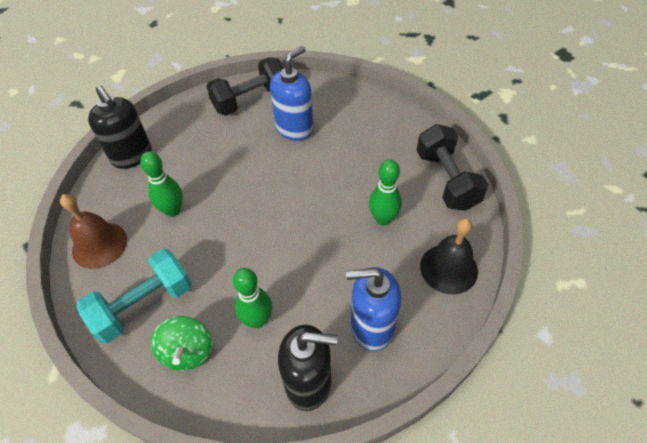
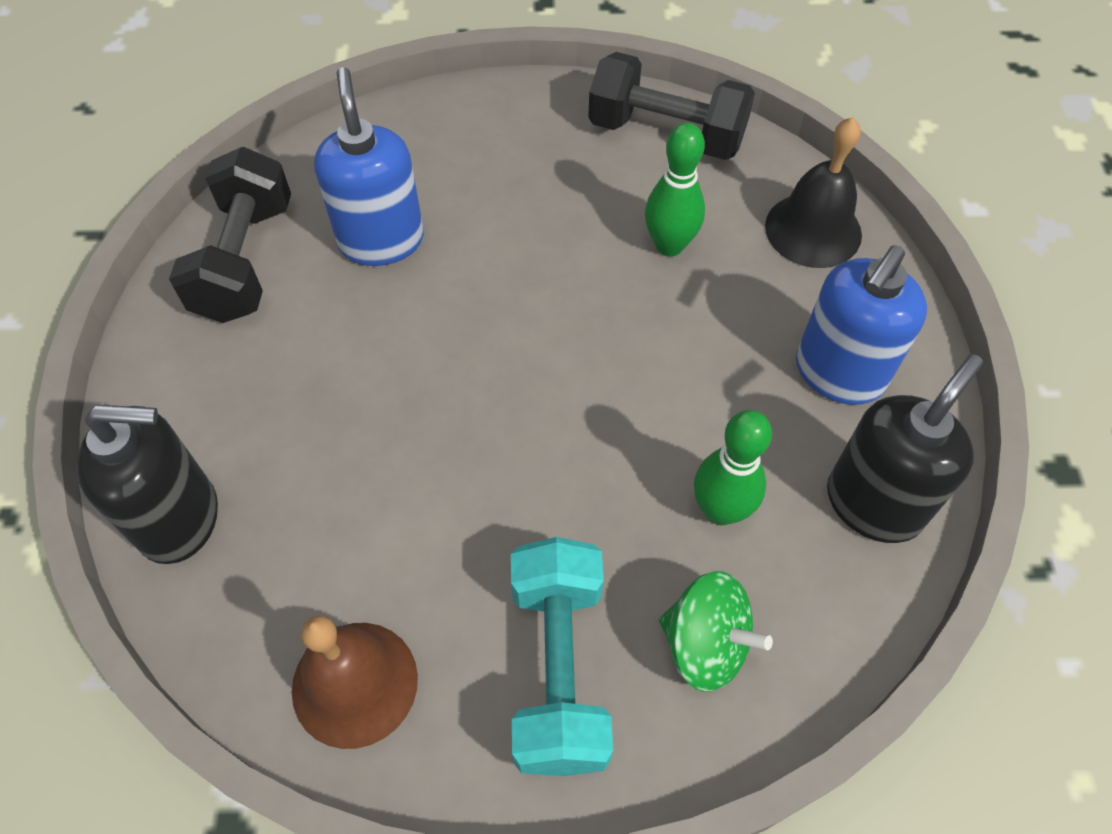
camera: 55 degrees left, 5 degrees up
(173, 210) = (387, 517): green bowling pin -> none

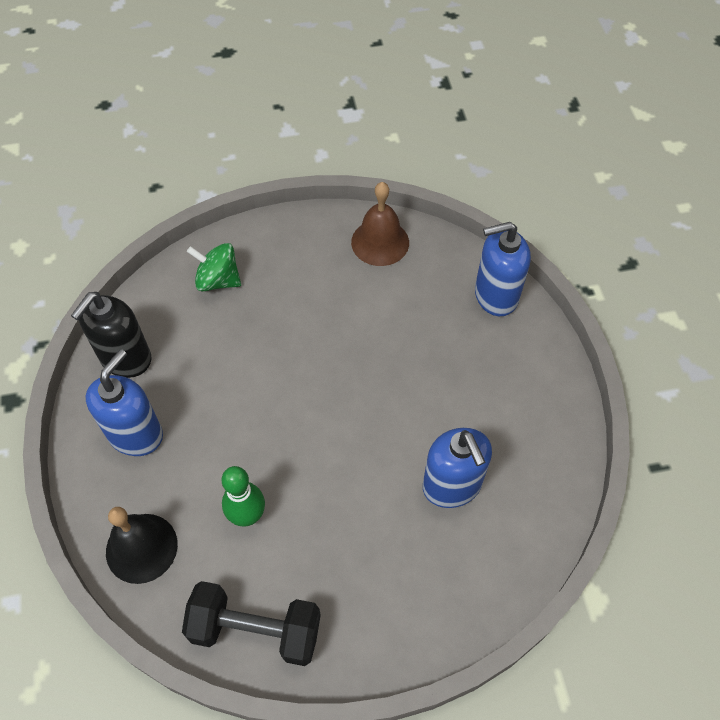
camera: 170 degrees right, 0 degrees up
(180, 519) = (495, 296): black soap dispenser -> blue soap dispenser
(245, 260) = (537, 454): black dumbbell -> none
(559, 669) = (287, 261): turquoise dumbbell -> none
(720, 510) = (210, 342): green bowling pin -> none

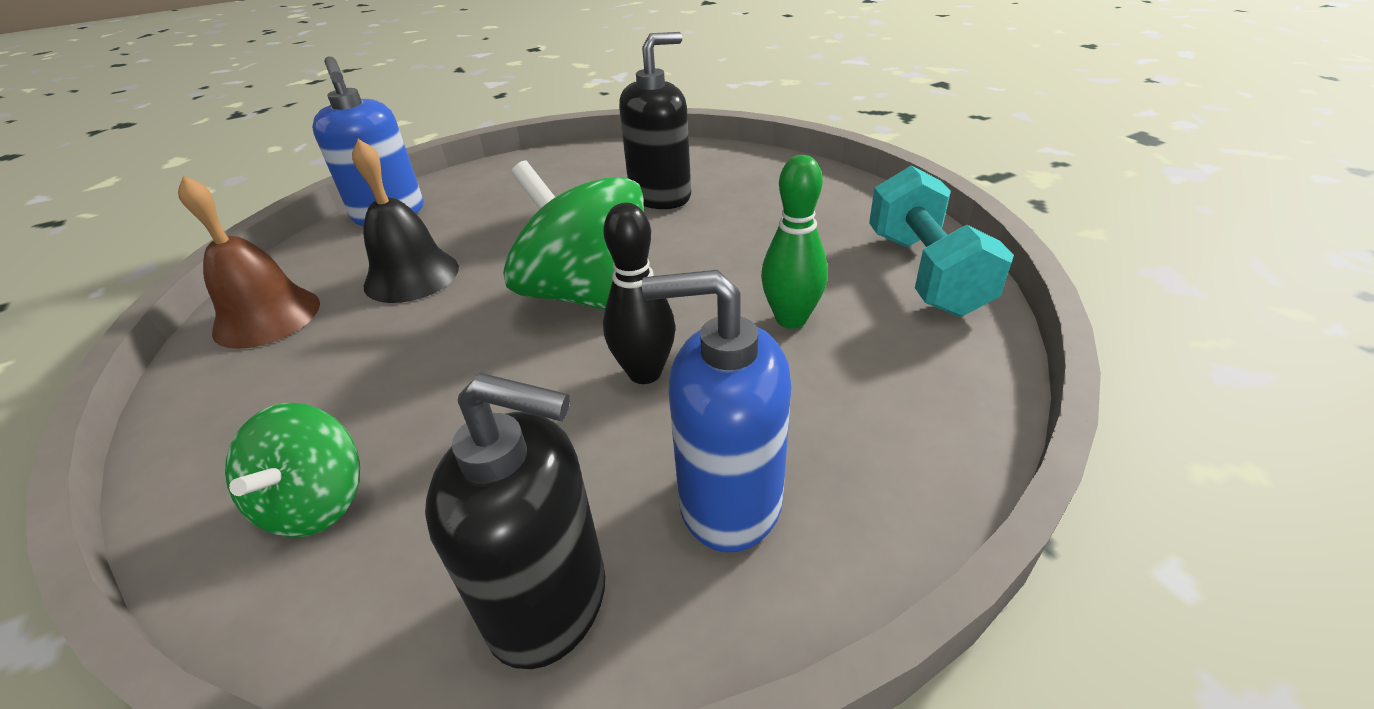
camera: 105 degrees left, 20 degrees down
(141, 548) = (922, 409): black bell -> black bell (411, 276)
(238, 421) = (645, 373): none -> black bowling pin
(256, 630) = (925, 273): black dumbbell -> turquoise dumbbell
(329, 406) = (586, 294): none -> green spinning top
(452, 486) = (661, 196): blue soap dispenser -> black soap dispenser

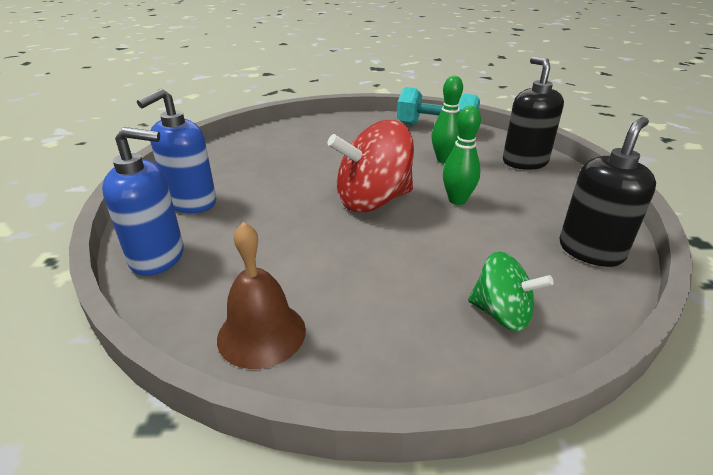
camera: 65 degrees left, 5 degrees down
(411, 276) = (279, 257): black bell -> none
(586, 294) = (373, 201): green spinning top -> red spinning top
(645, 373) = (457, 200): black bowling pin -> green bowling pin
(661, 196) = (290, 158): black soap dispenser -> black soap dispenser (524, 162)
(729, 501) = (550, 202): blue soap dispenser -> blue soap dispenser (191, 203)

